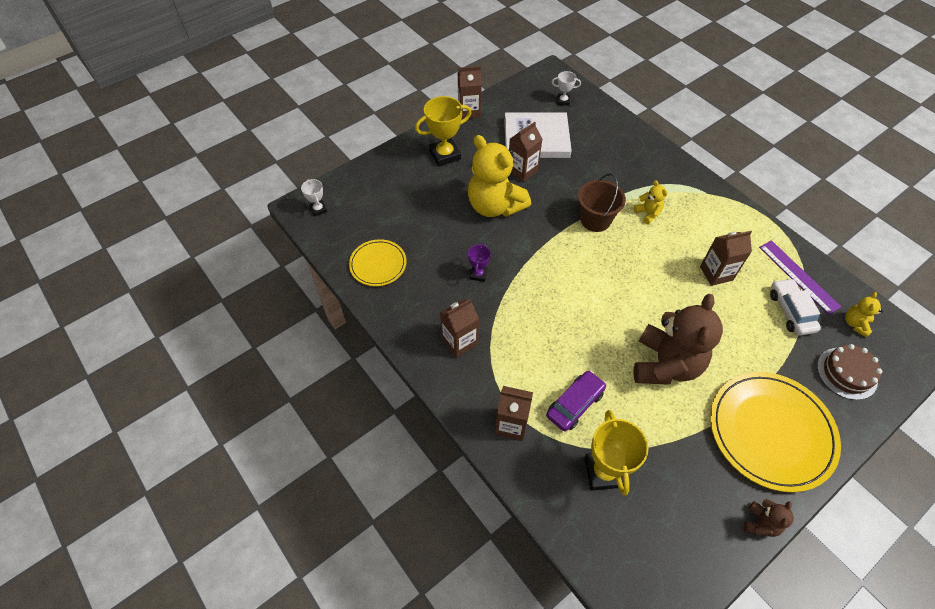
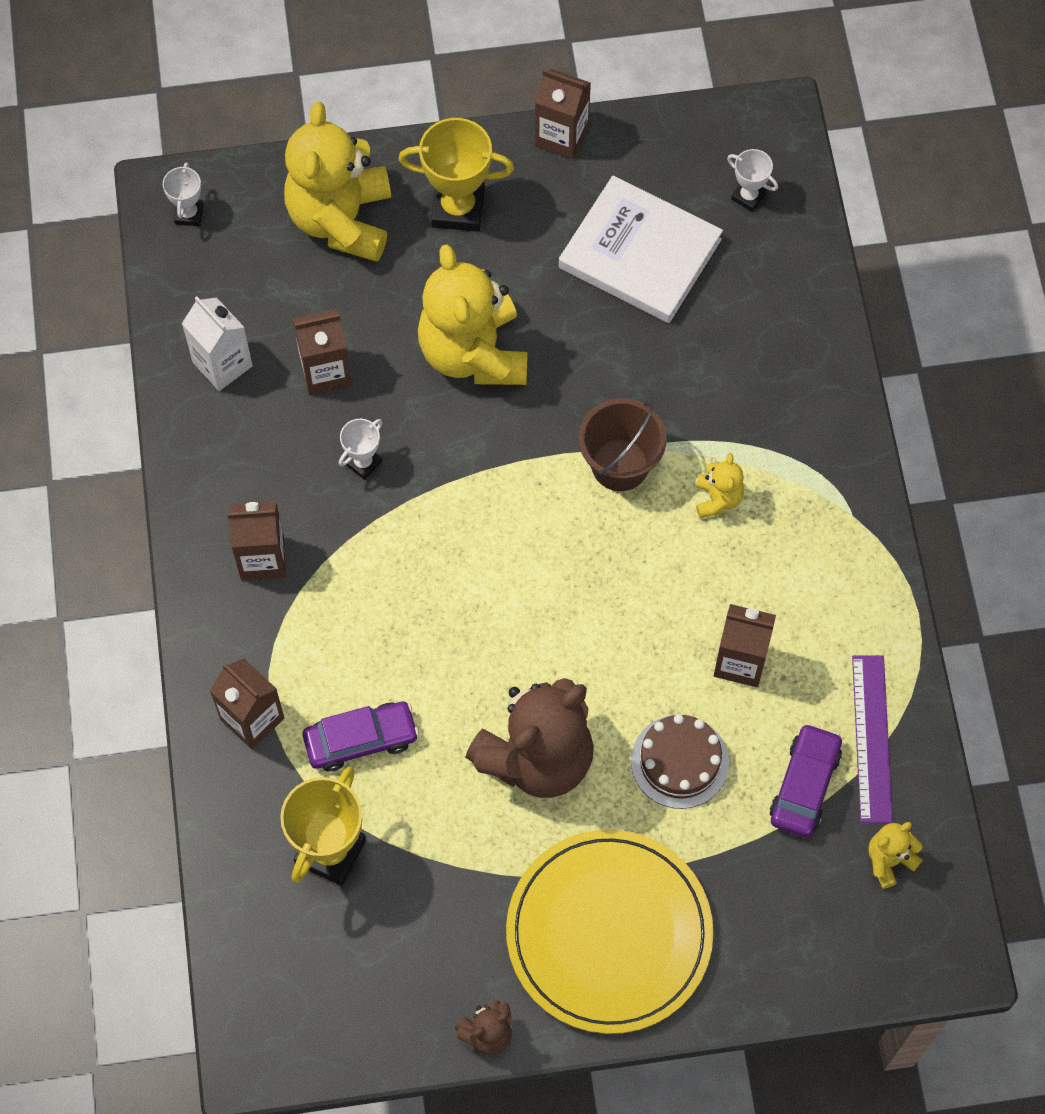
camera: 30 degrees right, 10 degrees up
(378, 264) = (222, 364): yellow plate -> white carton
(394, 181) = (341, 219): none -> yellow teddy bear
(478, 274) = (363, 463): purple trophy -> white trophy
(522, 171) = (568, 308): brown carton -> brown carton (325, 371)
(791, 311) = (804, 785): white car -> purple car
(846, 373) = (801, 921): brown cake -> brown cake (679, 761)

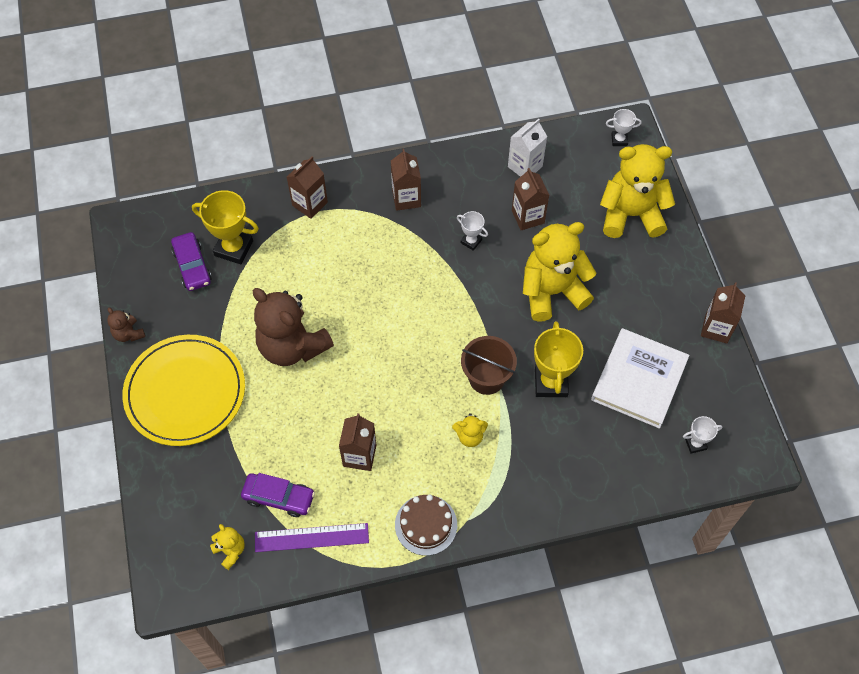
camera: 85 degrees right, 5 degrees down
(361, 740) = (299, 256): purple car -> purple car (192, 266)
(458, 209) = (651, 275): yellow trophy -> yellow trophy (551, 383)
(679, 761) = (292, 424): brown cake -> brown cake (426, 525)
(748, 197) = (695, 444): white trophy -> white trophy turned 45 degrees clockwise

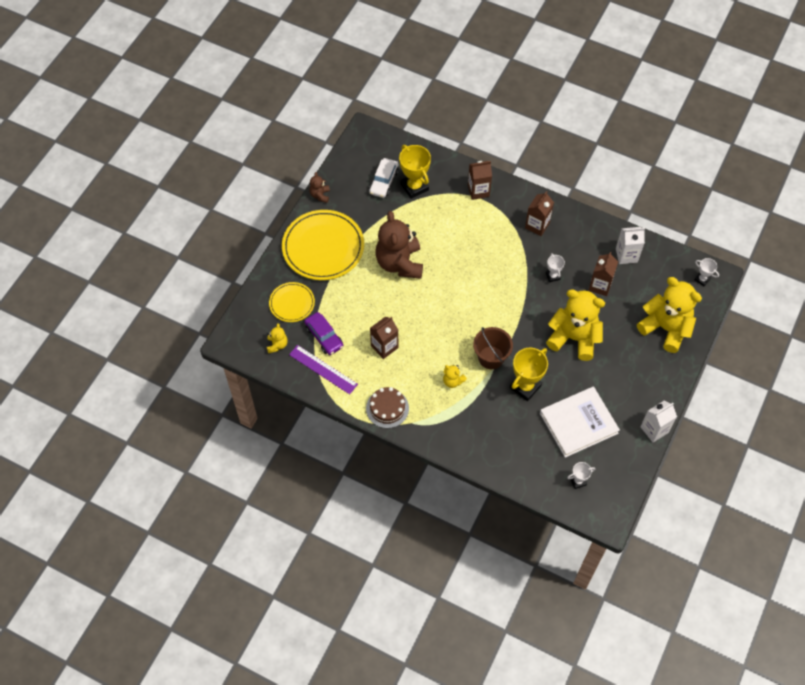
camera: 40 degrees right, 0 degrees up
(192, 266) = (384, 181): purple car -> white car
(205, 487) = (292, 303): none -> yellow plate
(695, 444) = (578, 481): white trophy -> white trophy turned 45 degrees counterclockwise
(716, 328) = (654, 429): brown carton -> white carton

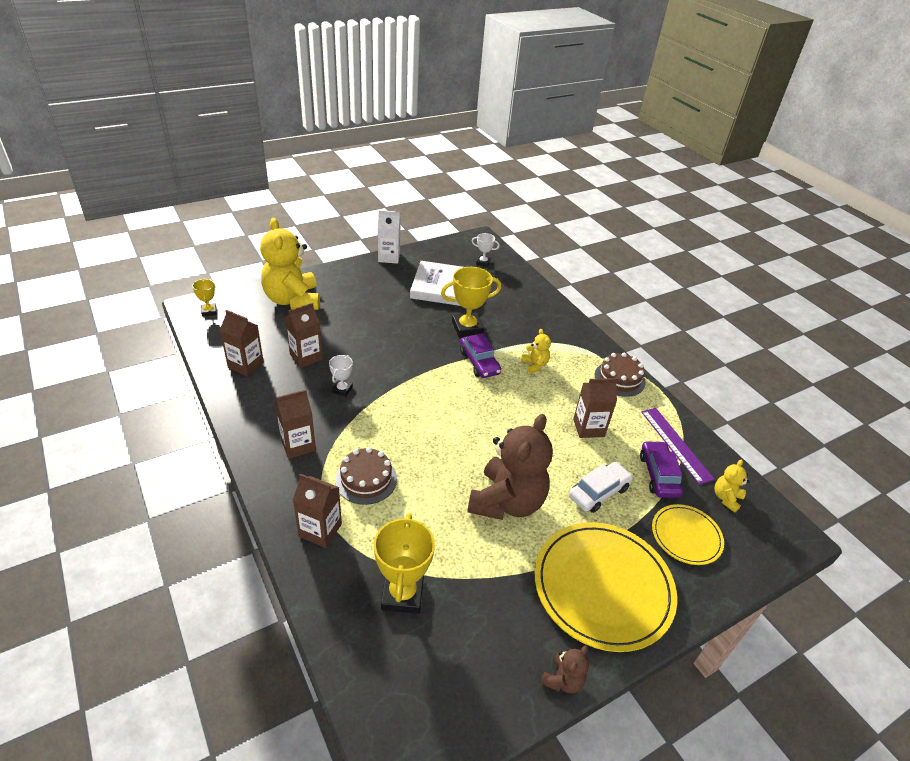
camera: 150 degrees left, 20 degrees down
(384, 181) = (441, 635): white car -> white car (599, 492)
(482, 229) = (366, 479): none -> brown cake
(491, 357) = (479, 362): brown bucket -> purple car
(574, 338) = (382, 335): yellow teddy bear -> none
(626, 255) = (246, 365): white carton -> brown carton
(702, 279) = (209, 311): white trophy -> yellow trophy

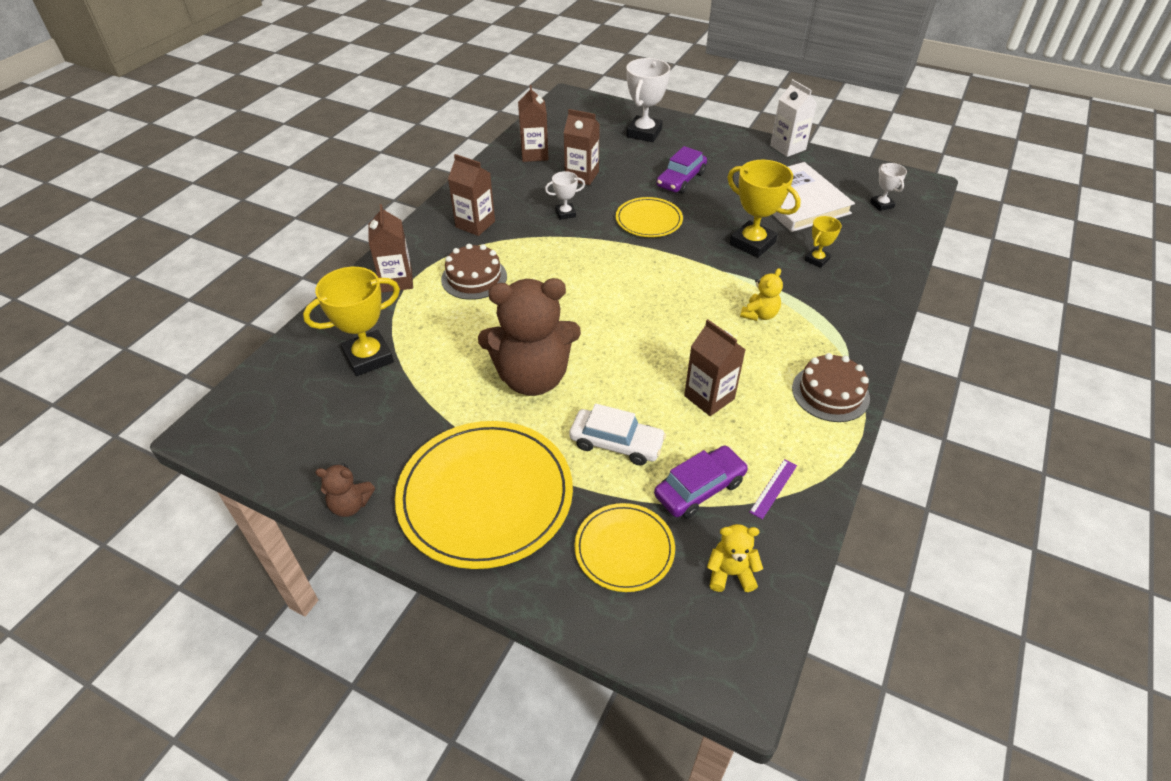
camera: 60 degrees right, 5 degrees up
(209, 311) = (573, 106): yellow trophy -> yellow trophy (817, 260)
(293, 300) = (644, 133): yellow teddy bear -> white trophy
(396, 355) = (648, 220): none -> yellow plate
(479, 362) = (710, 274): purple car -> purple car (681, 179)
(676, 444) = (773, 488): purple ruler -> purple ruler, size x0.52

